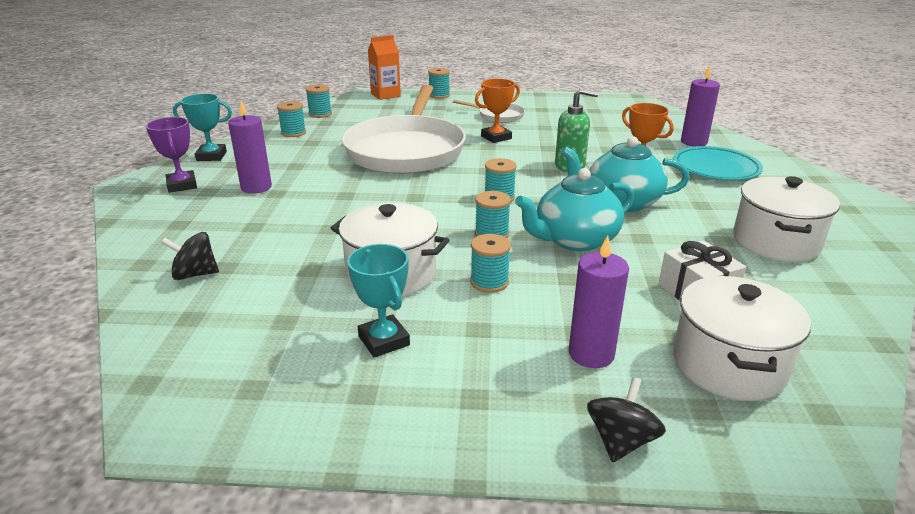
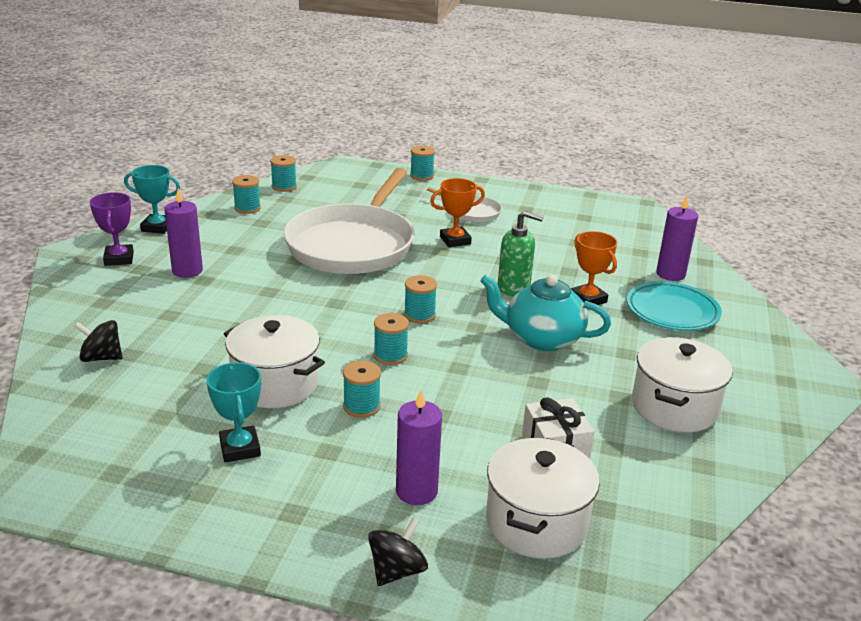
camera: 10 degrees right, 0 degrees up
(385, 95) = (363, 169): orange carton -> none
(574, 240) = (468, 374): turquoise teapot -> none

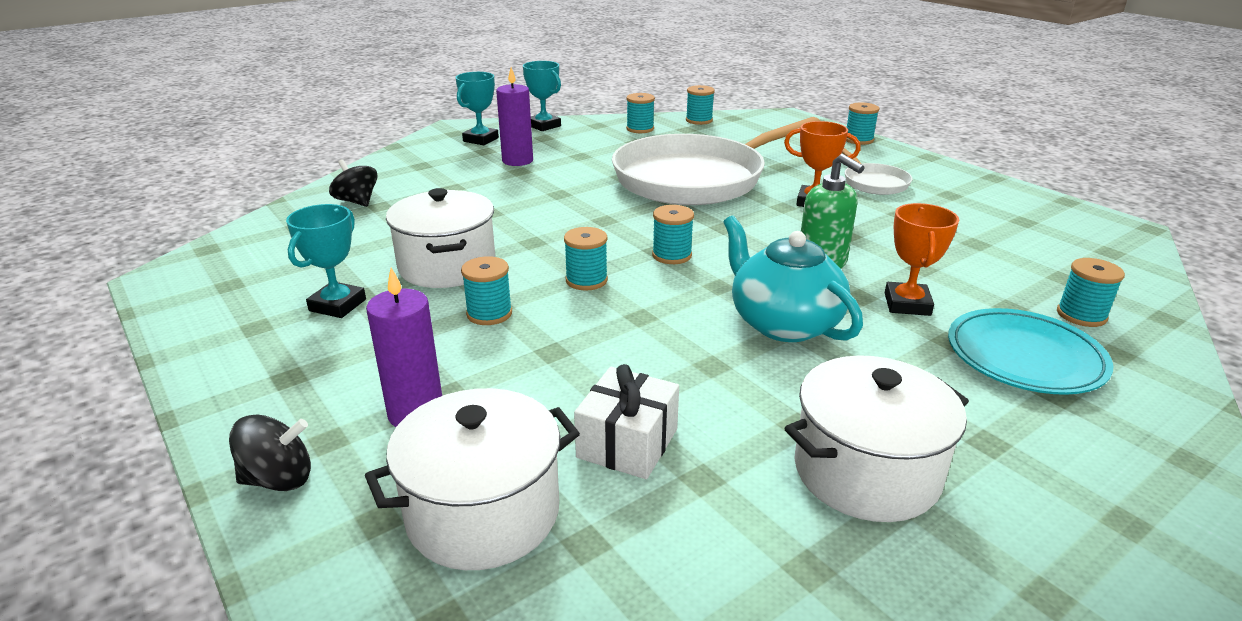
camera: 40 degrees right, 0 degrees up
(119, 259) = (481, 139): purple trophy -> turquoise trophy
(670, 274) = (1081, 315): purple candle -> turquoise spool

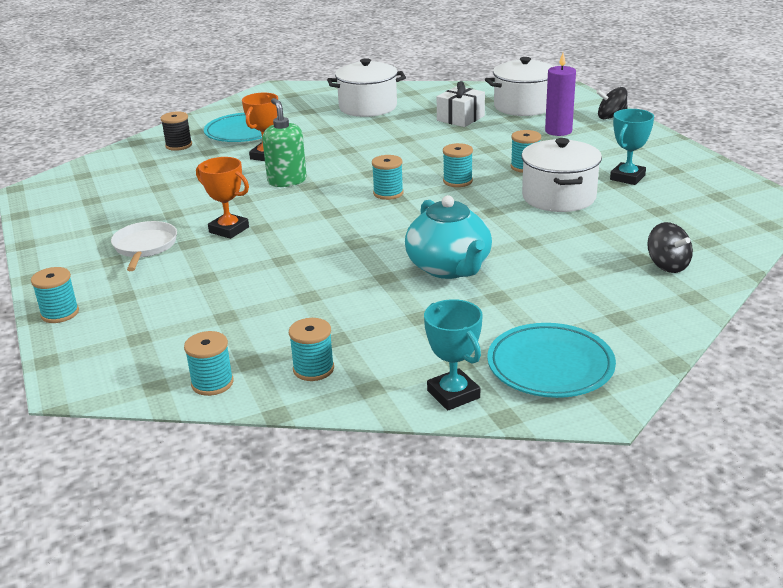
camera: 165 degrees left, 0 degrees up
(481, 139) = (550, 366): turquoise trophy -> turquoise plate
(517, 161) = (499, 314): purple candle -> none
(695, 178) = (311, 267): white pan -> none
(783, 323) = (350, 152): turquoise teapot -> turquoise teapot (449, 268)
(1081, 315) = (179, 145): turquoise spool -> black spool

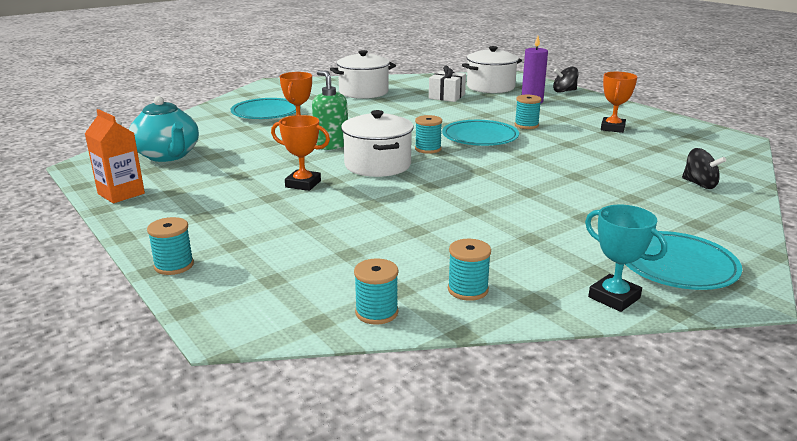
camera: 15 degrees left, 5 degrees down
(50, 227) = (121, 194): none -> orange carton
(145, 247) = (229, 203): white pan -> none
(179, 145) = (212, 125): black spool -> none
(449, 268) = (525, 199): turquoise teapot -> turquoise teapot (168, 155)
(457, 181) = (480, 137): turquoise spool -> turquoise plate
(559, 197) = (571, 144): white pot -> white pot (377, 165)
(627, 177) = (612, 128): turquoise trophy -> orange trophy

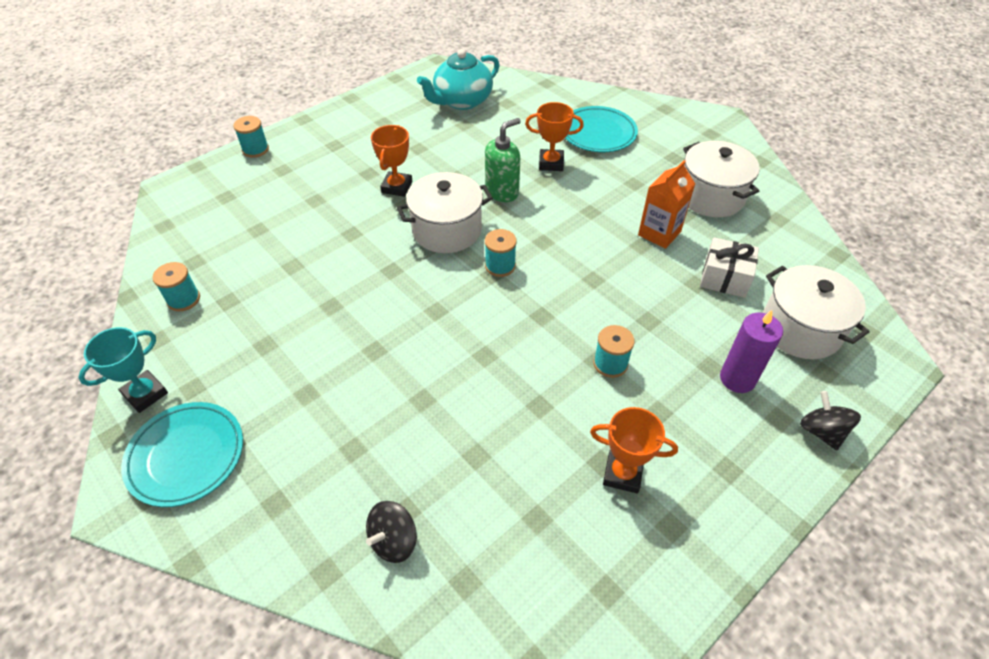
camera: 85 degrees right, 25 degrees up
(121, 194) = (378, 99): orange carton -> orange carton (659, 233)
(376, 312) = (166, 251): turquoise spool -> none
(480, 137) = (548, 312): turquoise plate -> none

